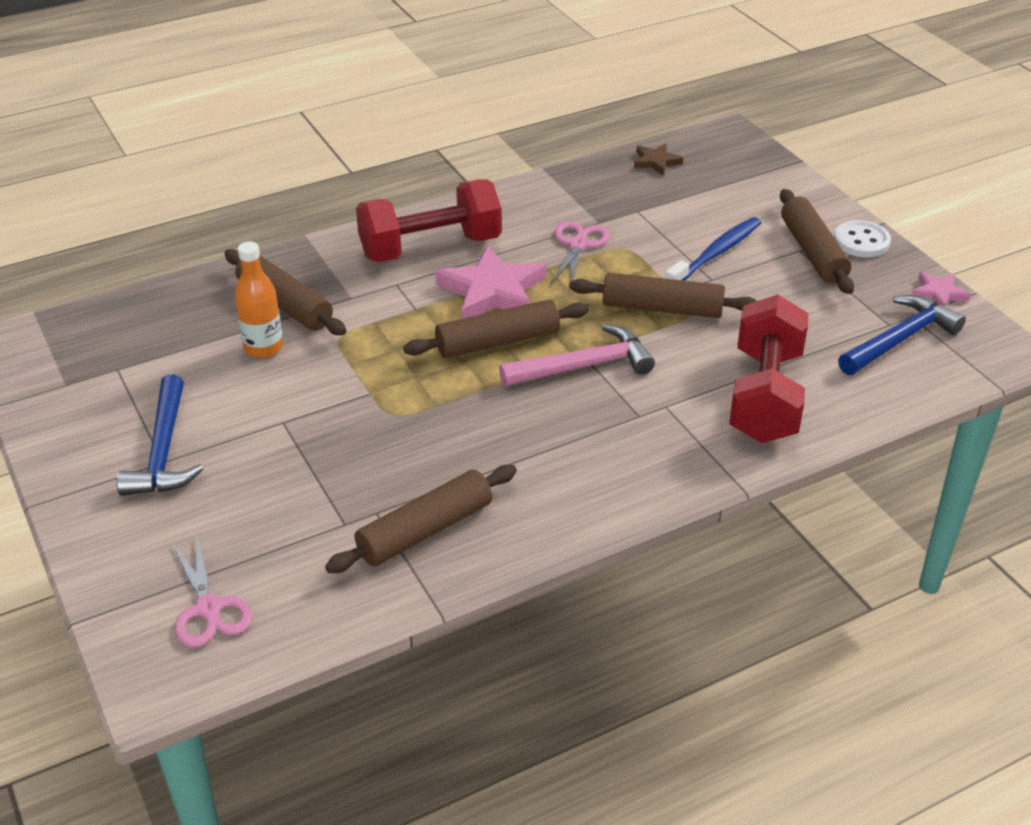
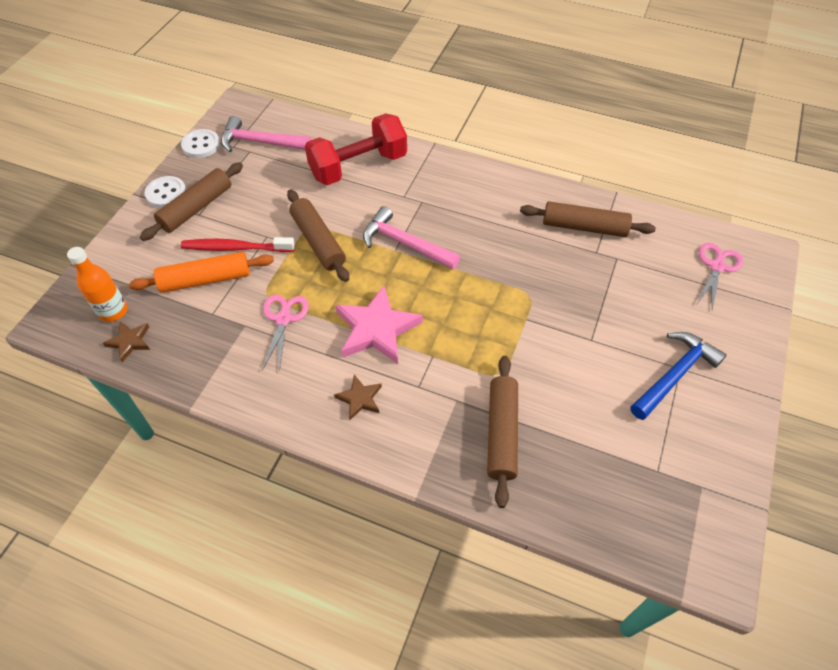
camera: 130 degrees left, 15 degrees up
(263, 347) = (551, 405): orange bottle -> orange bottle (113, 311)
(430, 248) = (360, 398): red dumbbell -> brown star
(498, 342) = (422, 293): brown rolling pin -> none
(578, 245) = (283, 319): pink scissors -> pink scissors turned 120 degrees clockwise
(688, 222) = (206, 279): none -> orange rolling pin
(715, 254) = (235, 248): blue toothbrush -> red toothbrush
(899, 339) = (261, 142): blue hammer -> pink hammer
(938, 293) = (201, 145): pink star -> white button

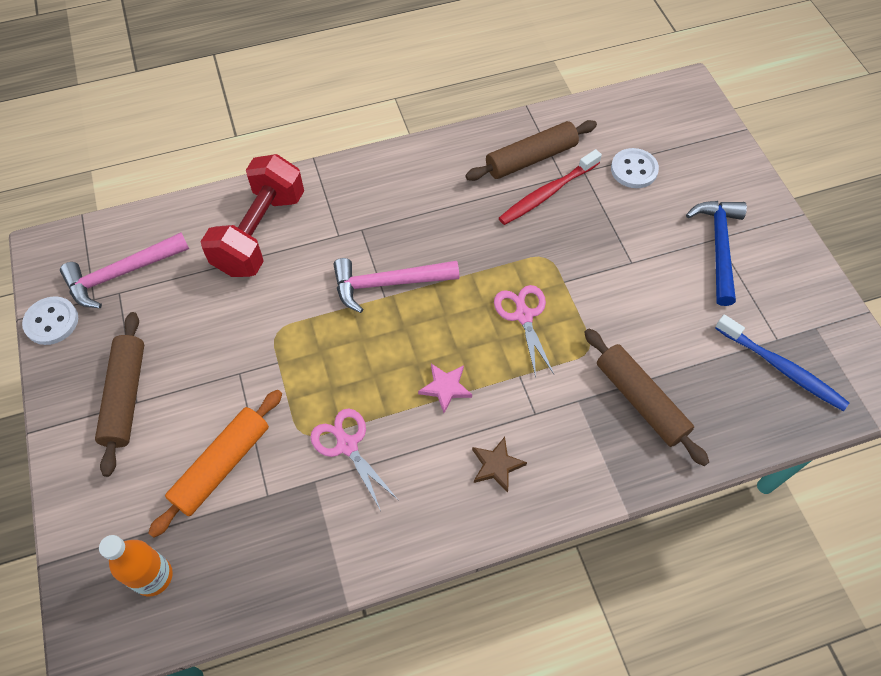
camera: 40 degrees left, 5 degrees up
(129, 341) = (209, 593): brown star -> none
(166, 193) = (70, 405): white button -> white button (634, 170)
(235, 248) = (218, 409): red toothbrush -> red toothbrush (547, 193)
(318, 241) = (299, 341): brown rolling pin -> none
(376, 329) = (445, 388): pink star -> pink star, size x0.51
(639, 493) = (782, 368): none -> blue toothbrush
(717, 267) = (665, 126): pink scissors -> pink scissors (523, 316)

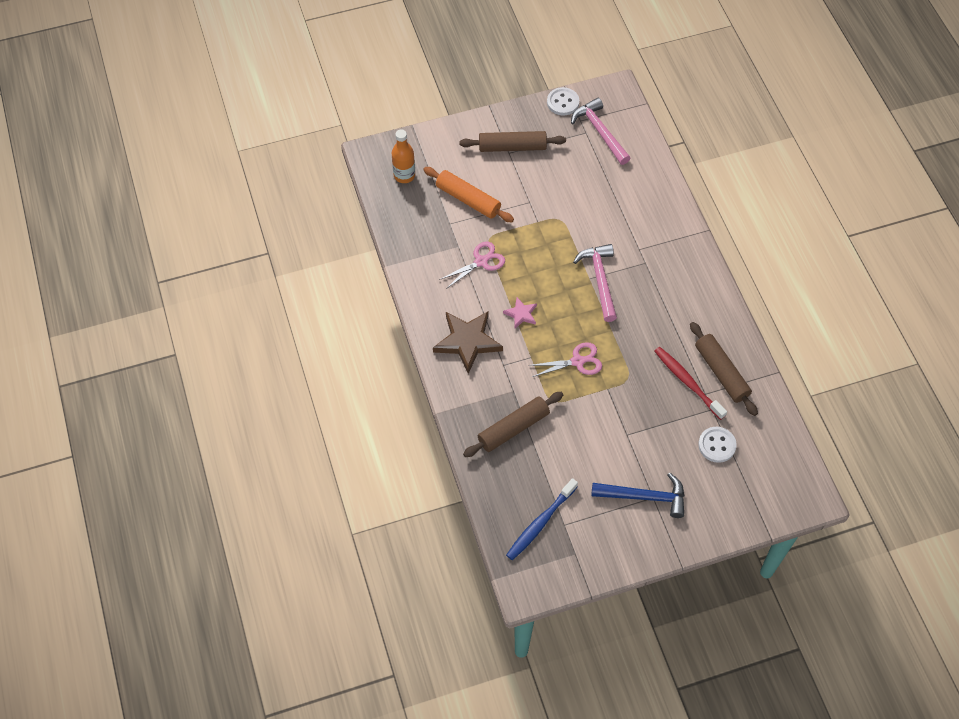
camera: 90 degrees right, 0 degrees up
(260, 233) = (638, 203): red dumbbell -> none
(496, 465) = (467, 342): brown star -> brown star, size x1.96

